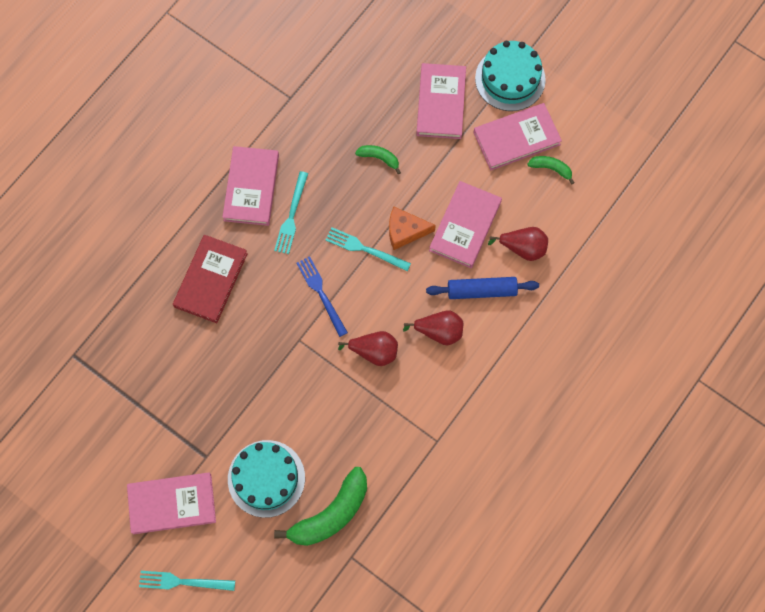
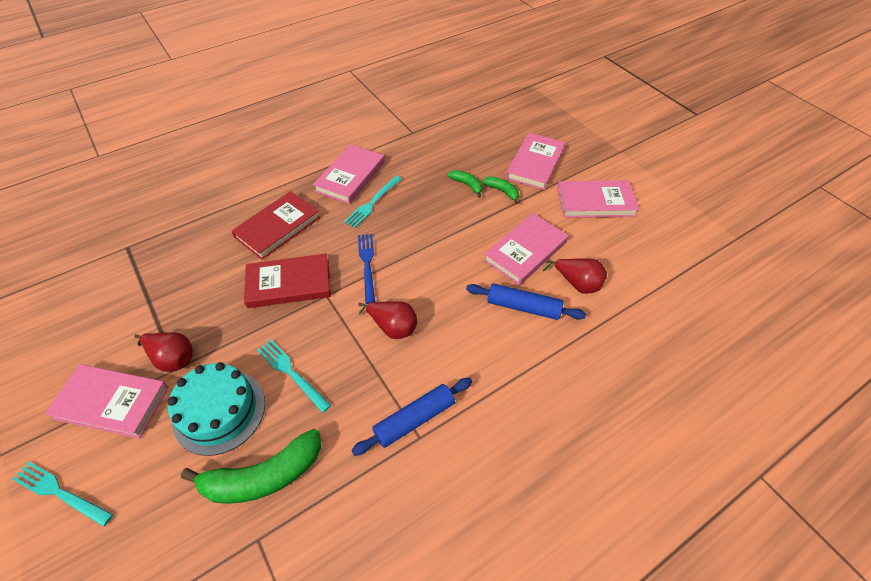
camera: 20 degrees right, 20 degrees down
(258, 340) = (289, 284): none -> red book
(365, 249) = (424, 243): turquoise fork -> turquoise fork (291, 373)
(405, 231) = (467, 240): orange cheese -> none
(427, 428) = (414, 419): none -> blue rolling pin
(439, 331) = (466, 329): red pear -> red pear (172, 358)
(510, 79) = (601, 163): turquoise cake -> none
(551, 168) = (622, 231): green banana -> green banana (502, 191)

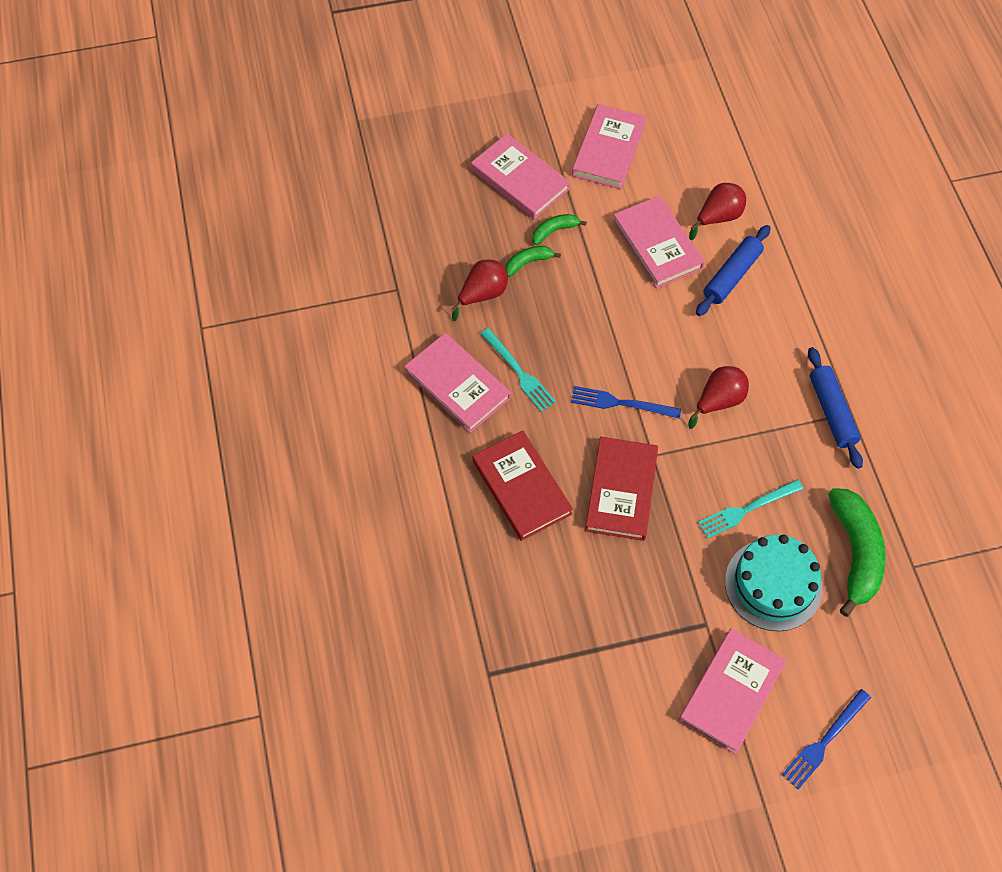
camera: 70 degrees left, 10 degrees up
(60, 492) = (824, 740): turquoise fork -> blue fork
(172, 358) = (691, 626): red pear -> red pear (482, 295)

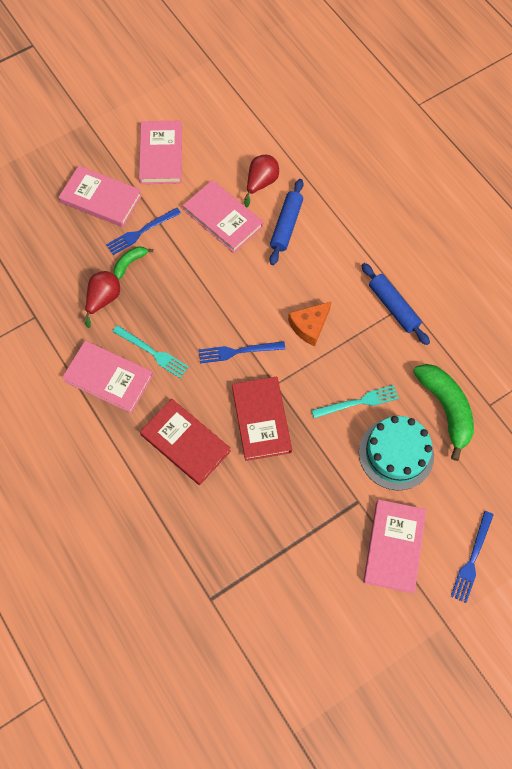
camera: 20 degrees left, 5 degrees up
(554, 231) = (141, 232): green banana -> blue fork
(718, 401) = (309, 326): red pear -> orange cheese
(747, 509) = (358, 402): turquoise fork -> turquoise fork turned 150 degrees counterclockwise

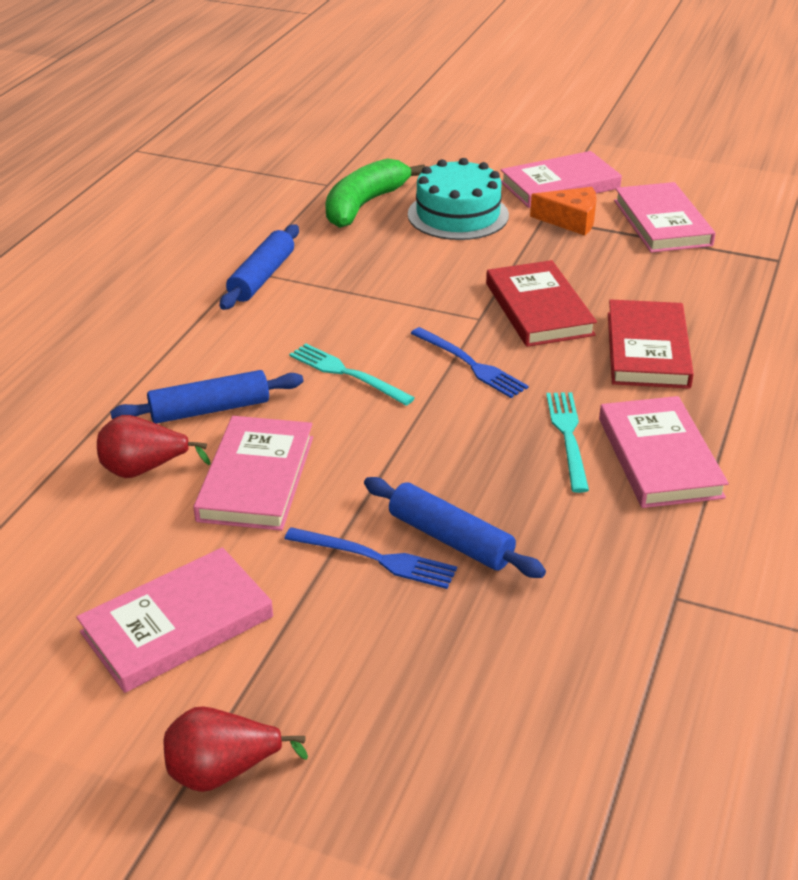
camera: 125 degrees left, 30 degrees down
(101, 199) = (357, 653): pink book -> pink book (662, 223)
(103, 300) = (549, 532): red pear -> red pear (223, 771)
(130, 263) = (450, 539): green banana -> blue rolling pin
(261, 419) = (538, 309): red book -> red book turned 60 degrees counterclockwise
(309, 326) = (362, 325): orange cheese -> orange cheese (571, 220)
(358, 402) = (426, 256): turquoise fork -> turquoise fork (347, 374)
(472, 559) = (511, 147): blue fork -> none

